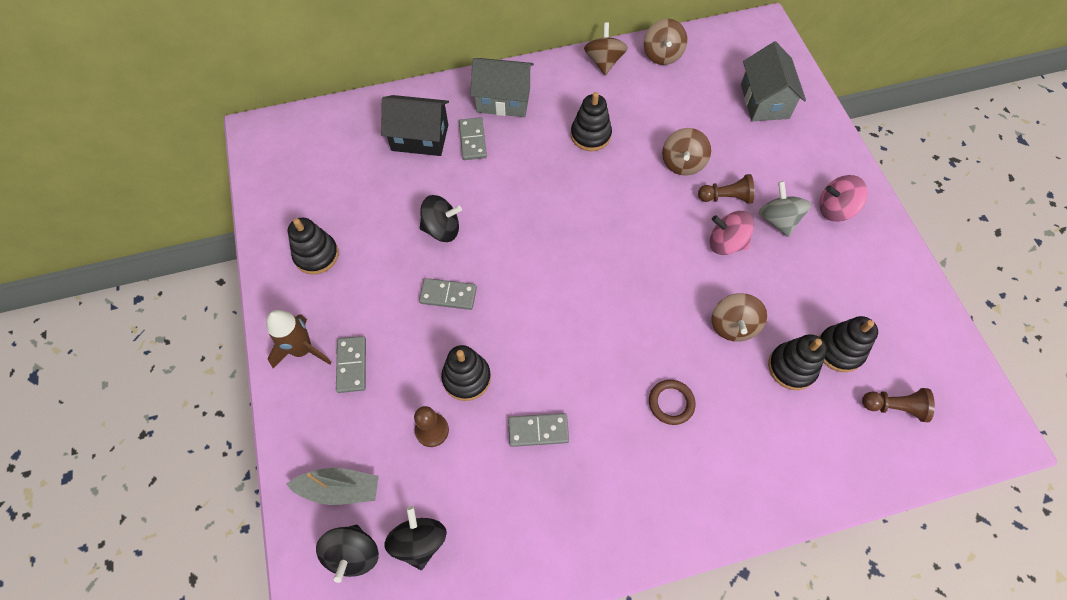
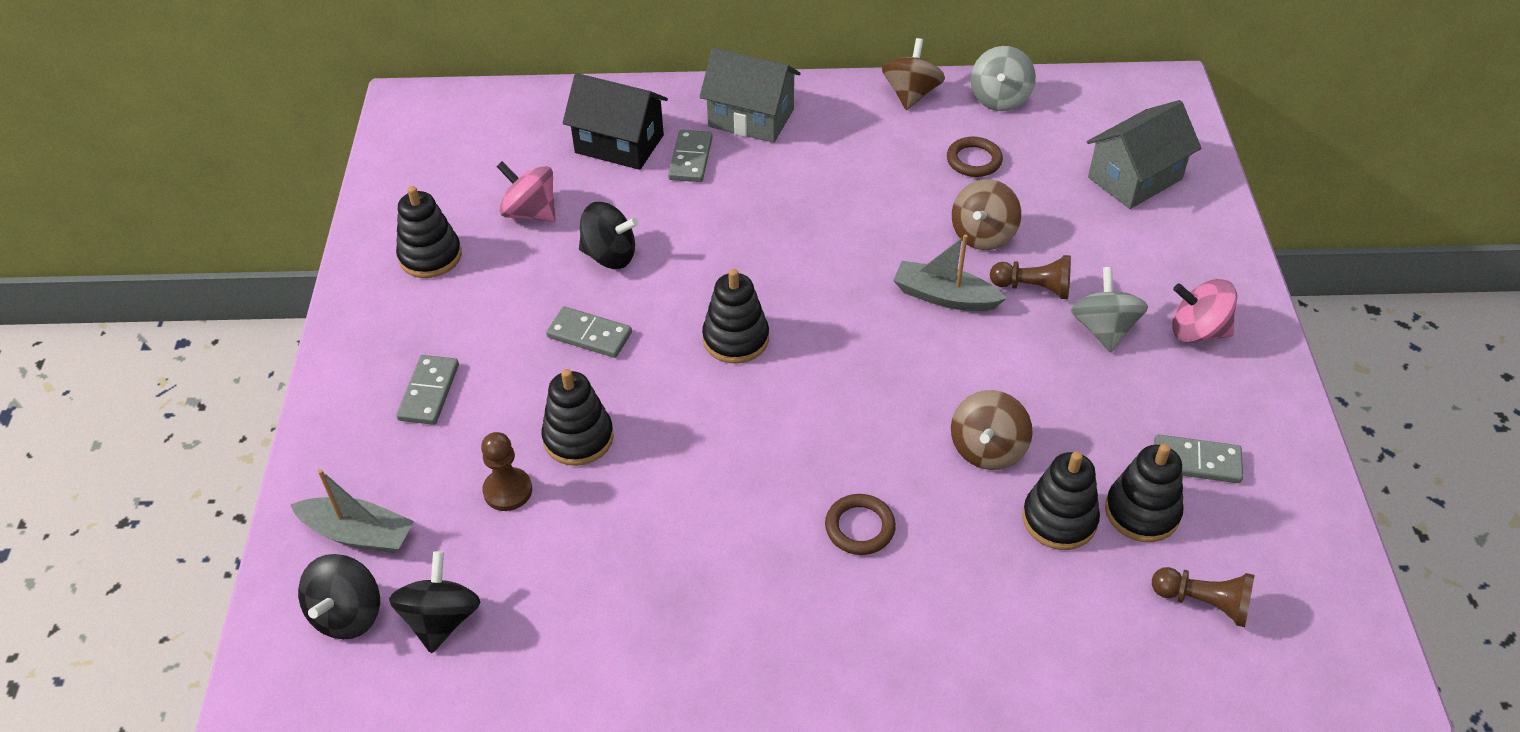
camera: 15 degrees right, 15 degrees down
(302, 349) = (371, 362): brown rocket -> none
(538, 430) = (655, 522): grey domino -> grey domino (1196, 462)
(590, 135) = (860, 179): black stacking toy -> black stacking toy (736, 339)
(659, 106) = (974, 160): none -> brown ring
(662, 55) = (999, 99): brown spinning top -> grey spinning top
(672, 216) = (944, 297): none -> grey boat
(726, 243) = (1013, 344): pink spinning top -> pink spinning top (530, 212)
(764, 101) = (1135, 178): grey house -> grey house turned 45 degrees clockwise

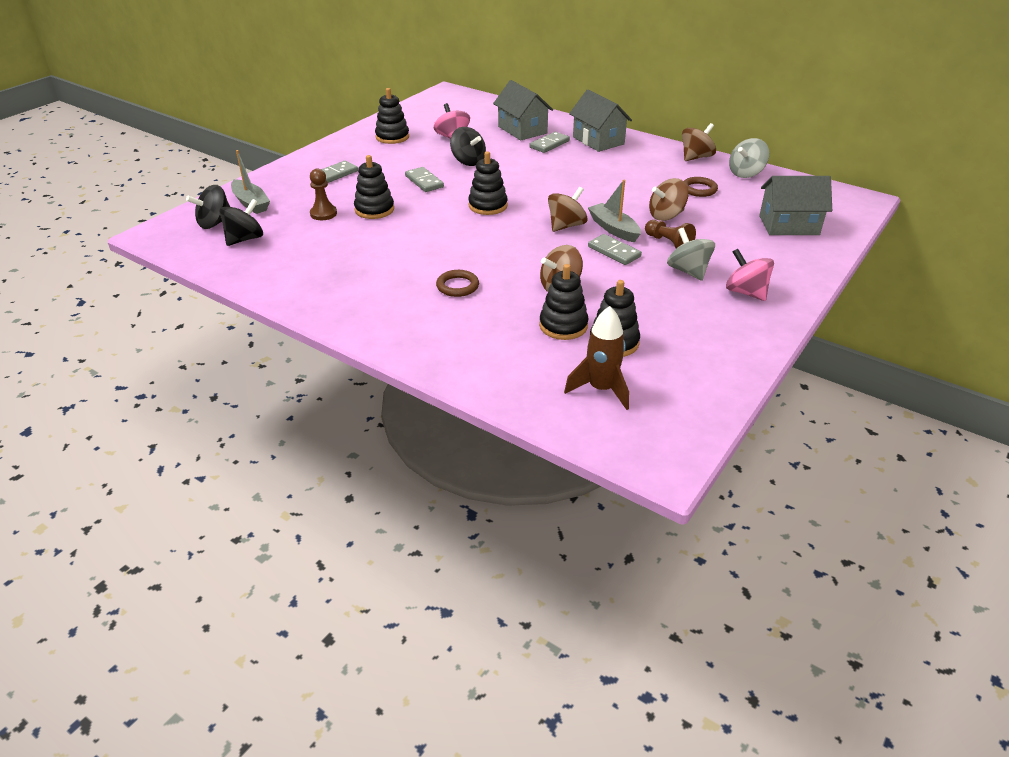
camera: 35 degrees right, 10 degrees down
(619, 144) = (522, 130): black house -> grey house
(880, 323) = (566, 226): none -> brown spinning top
(1103, 329) = (688, 271): grey spinning top -> grey spinning top turned 60 degrees counterclockwise
(1196, 462) = (673, 338): grey domino -> grey domino (614, 252)
(1204, 603) = (601, 389): brown pawn -> brown rocket

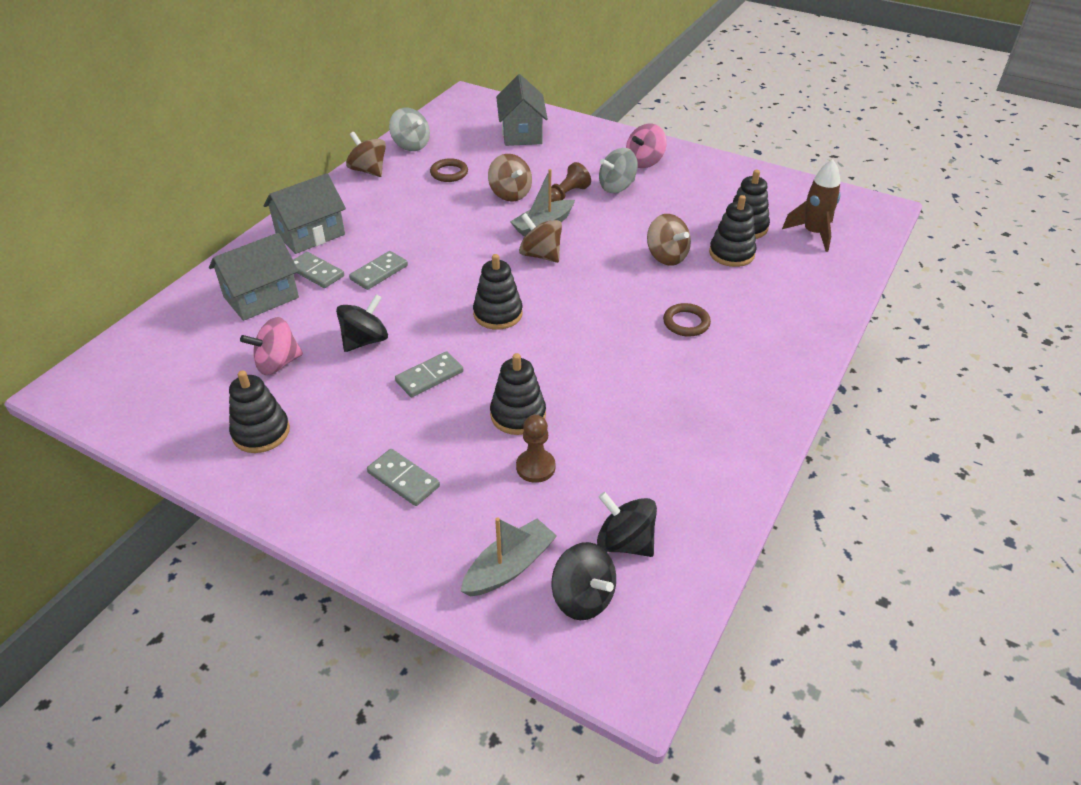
camera: 95 degrees left, 5 degrees up
(614, 252) = (590, 225): grey domino -> grey domino (379, 272)

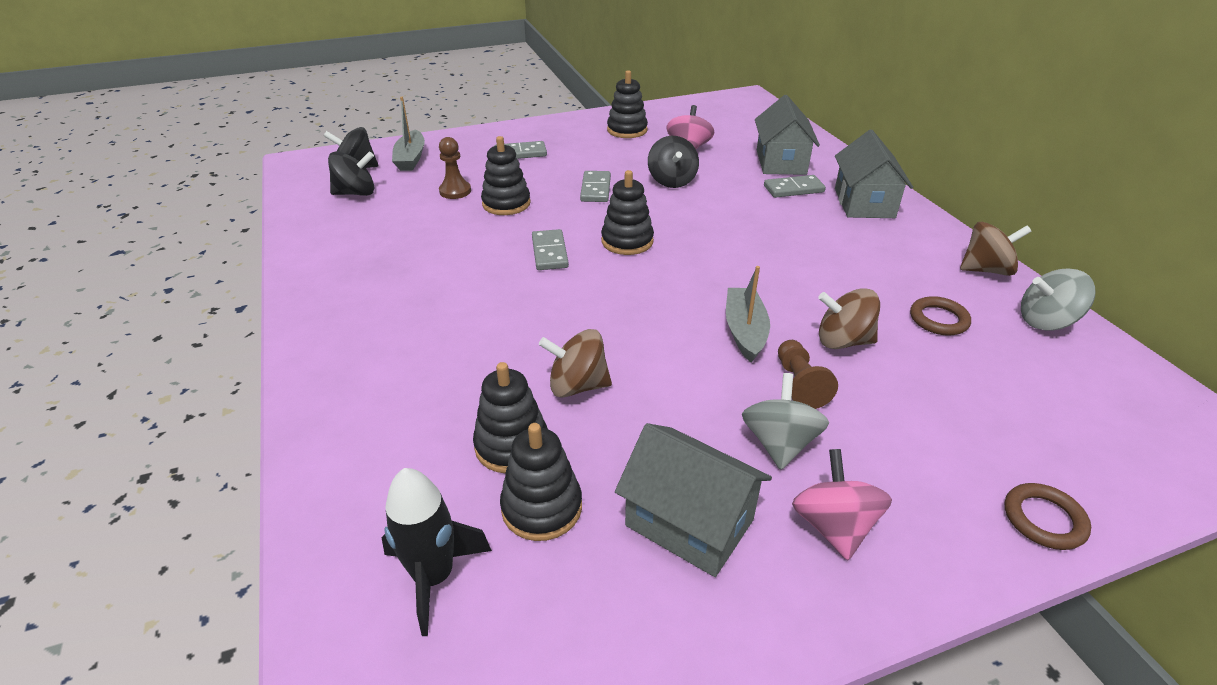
camera: 130 degrees right, 5 degrees down
(379, 272) = (760, 213): grey domino -> grey domino (549, 252)
(522, 133) = (1037, 438): grey house -> grey house (689, 523)
(540, 255) = (688, 302): brown spinning top -> none
(686, 323) = (467, 330): brown ring -> brown ring (1044, 519)
(813, 233) = (434, 577): brown rocket -> black rocket

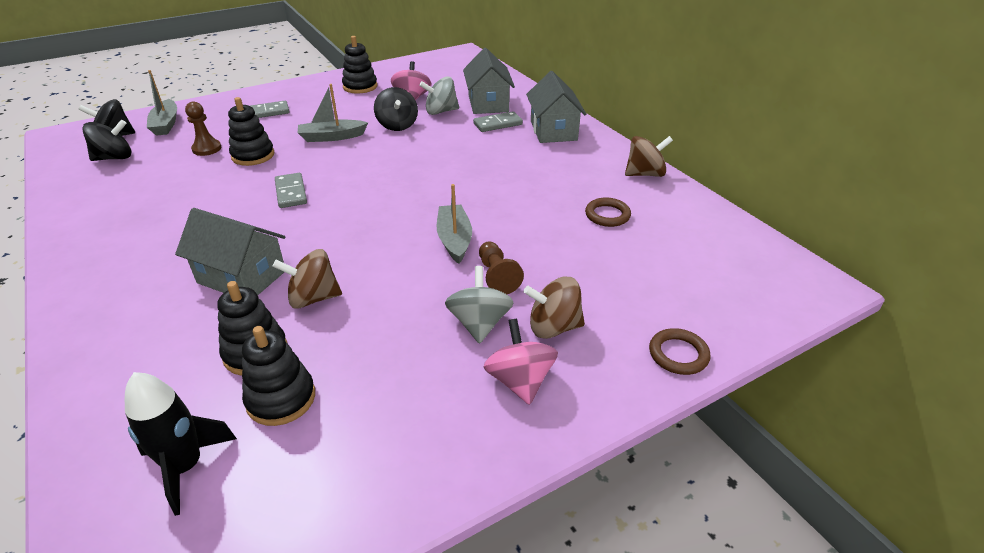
camera: 10 degrees left, 0 degrees up
(595, 189) = (332, 137): grey domino -> grey boat
(627, 241) = (358, 177): black stacking toy -> none
(689, 523) = (405, 394): grey house -> grey house (241, 277)
(843, 341) = (532, 239): brown spinning top -> brown spinning top (553, 327)
(1046, 321) = (687, 208): grey spinning top -> grey spinning top (440, 111)

